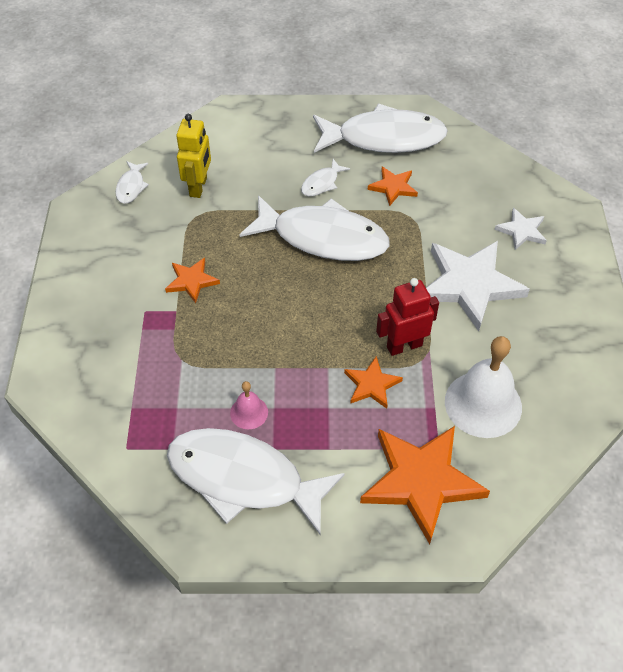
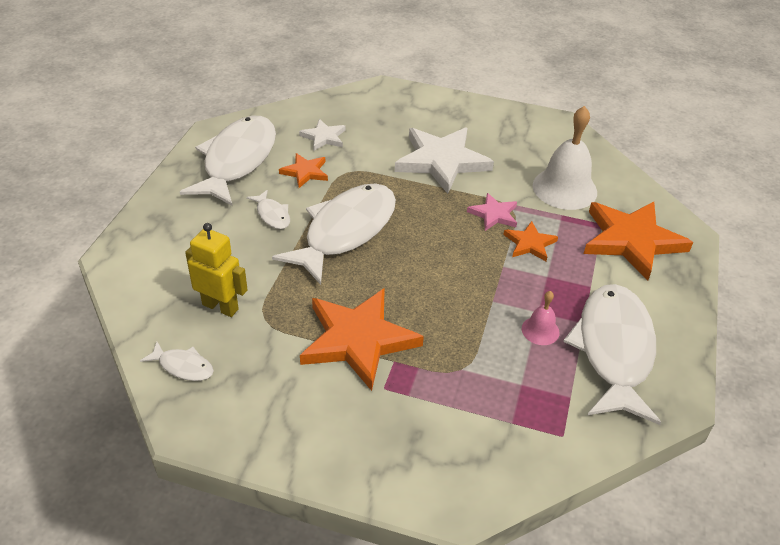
camera: 75 degrees left, 10 degrees down
(191, 281) = (358, 340): orange star -> orange star, size x2.00
(243, 479) = (613, 350): white fish -> white fish turned 150 degrees clockwise
(404, 346) = (494, 214): red robot -> pink star
(521, 231) = (395, 119): white star -> white star (324, 137)

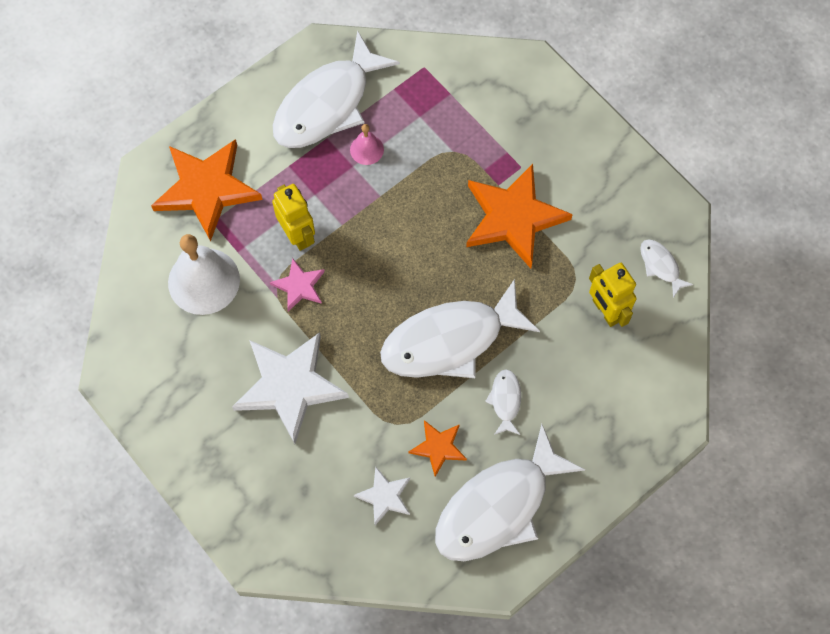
camera: 145 degrees left, 25 degrees up
(529, 244) = (298, 235): orange star -> yellow robot

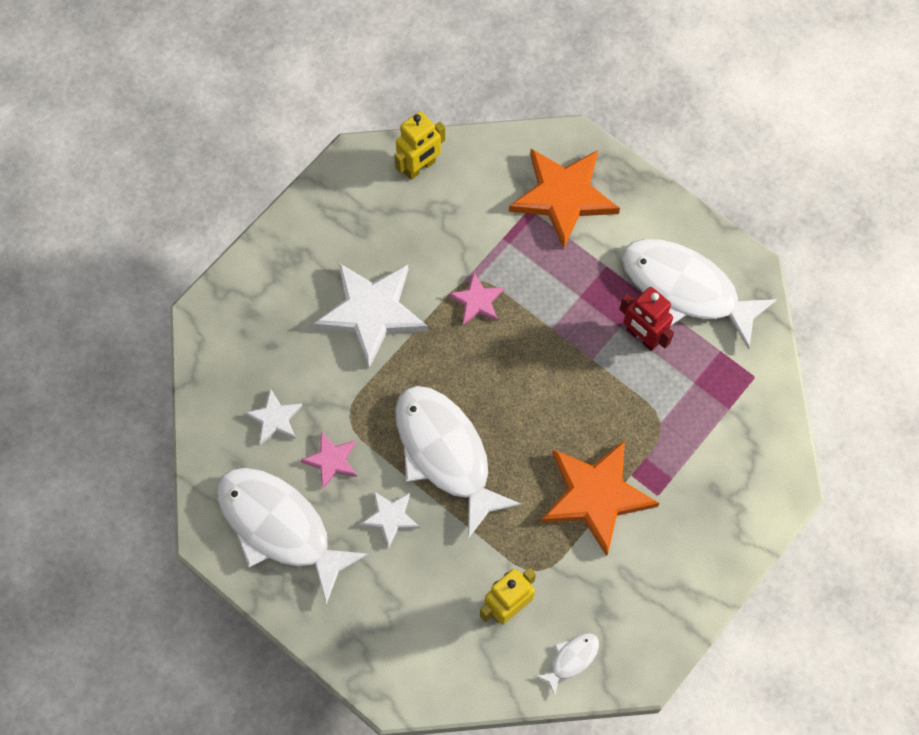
camera: 80 degrees right, 0 degrees up
(204, 281) = (465, 214): white bell -> none
(298, 235) = (531, 289): yellow robot -> yellow robot (420, 167)
(367, 149) = (642, 337): pink bell -> red robot
(438, 447) = (331, 460): orange star -> pink star
(505, 400) = (390, 517): white fish -> white star

